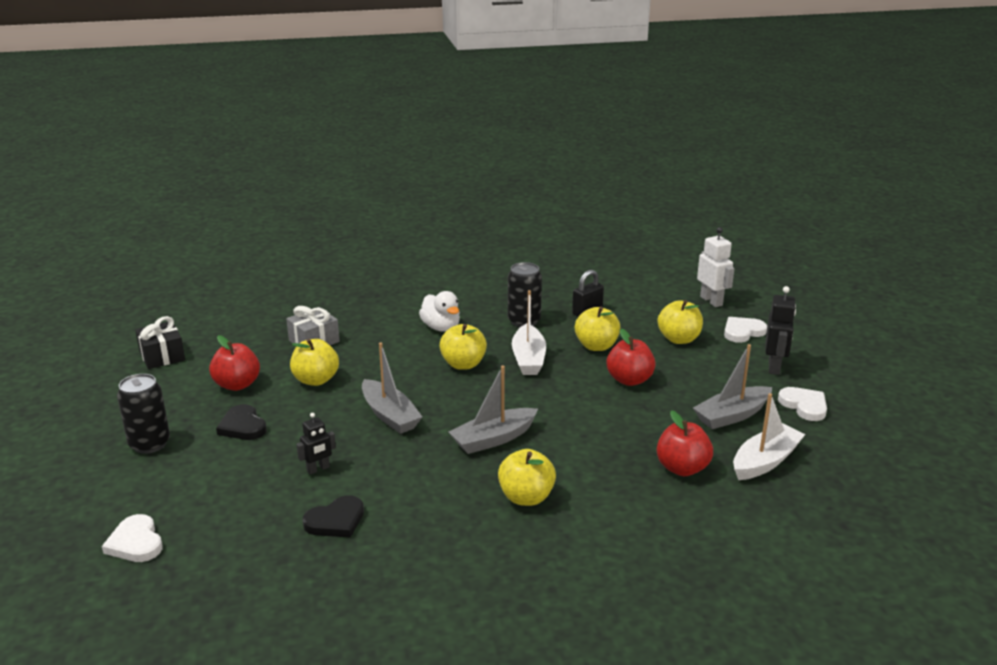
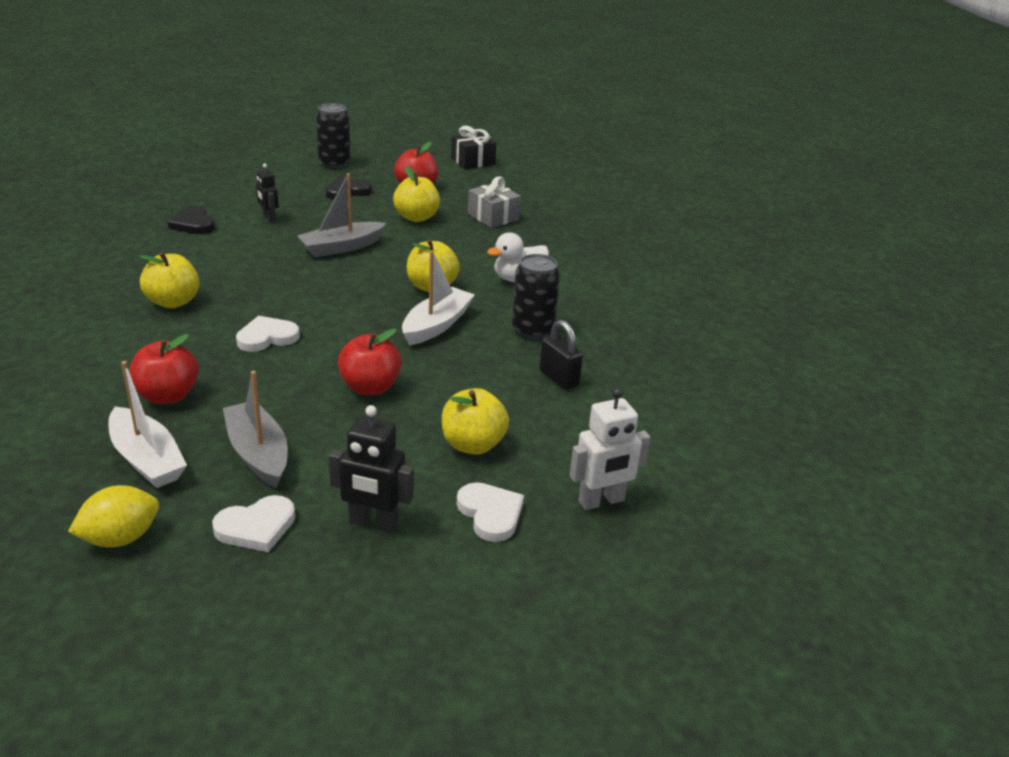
camera: 90 degrees right, 5 degrees up
(135, 542) = (211, 164): white heart -> white heart (267, 337)
(493, 439) = (278, 293): grey boat -> none
(528, 359) = (437, 325): white boat -> white boat turned 120 degrees clockwise
(596, 346) = (461, 374): yellow apple -> none
(848, 454) = (120, 538): none -> yellow lemon

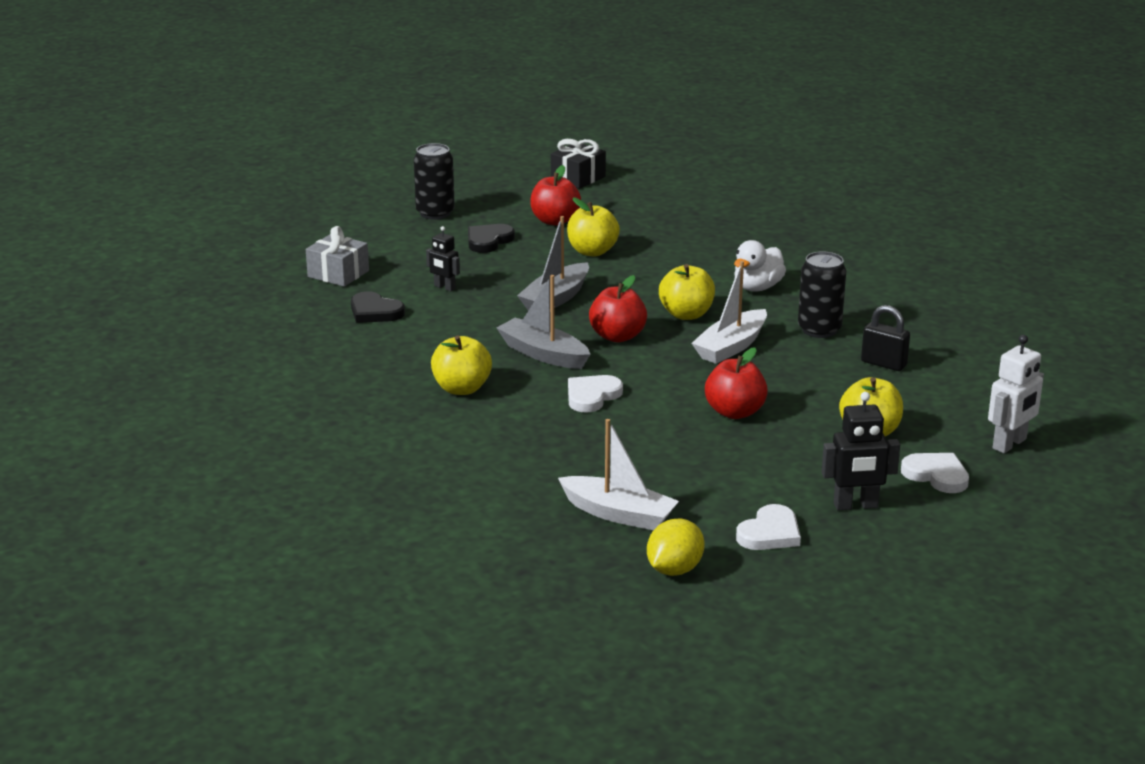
camera: 20 degrees left, 5 degrees down
(168, 396) = (569, 464): red apple -> red apple (617, 336)
(258, 453) = (705, 485): grey boat -> grey boat (543, 354)
(437, 325) = (731, 347): white boat -> white boat turned 150 degrees counterclockwise
(493, 217) = (666, 233): grey gift -> grey gift (338, 274)

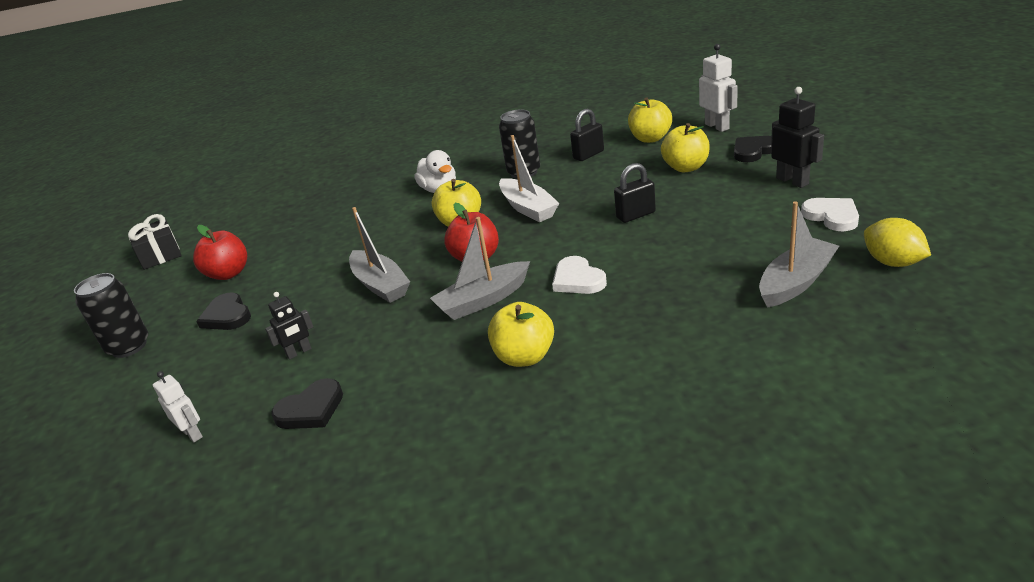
camera: 65 degrees left, 5 degrees up
(338, 274) = (193, 434): grey gift -> white robot
(592, 251) = (308, 258): yellow apple -> yellow apple (650, 138)
(619, 514) = (796, 282): white boat -> grey boat
(735, 412) = (635, 215): red apple -> black padlock
(855, 506) = (792, 181): black robot -> black robot turned 45 degrees counterclockwise
(936, 475) = (753, 151): white heart -> black heart

